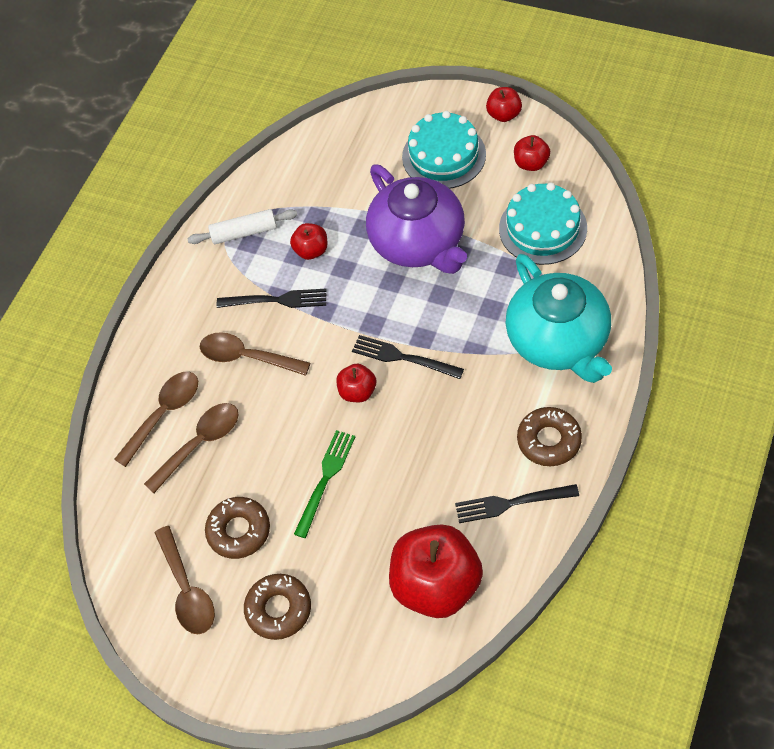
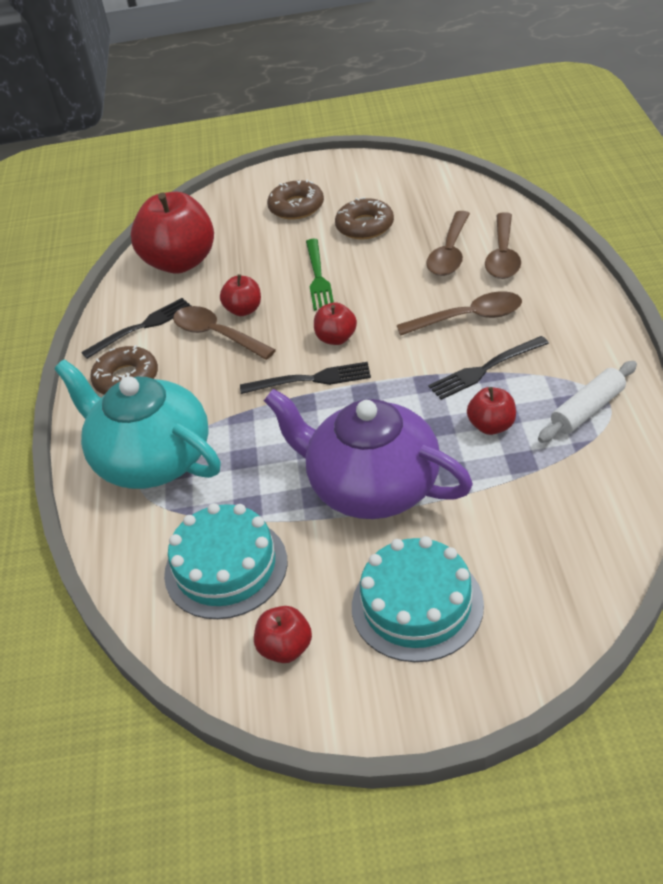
camera: 150 degrees right, 15 degrees down
(187, 589) = (375, 188): brown spoon -> brown spoon (217, 335)
(504, 114) = (370, 709): red apple -> red apple (244, 310)

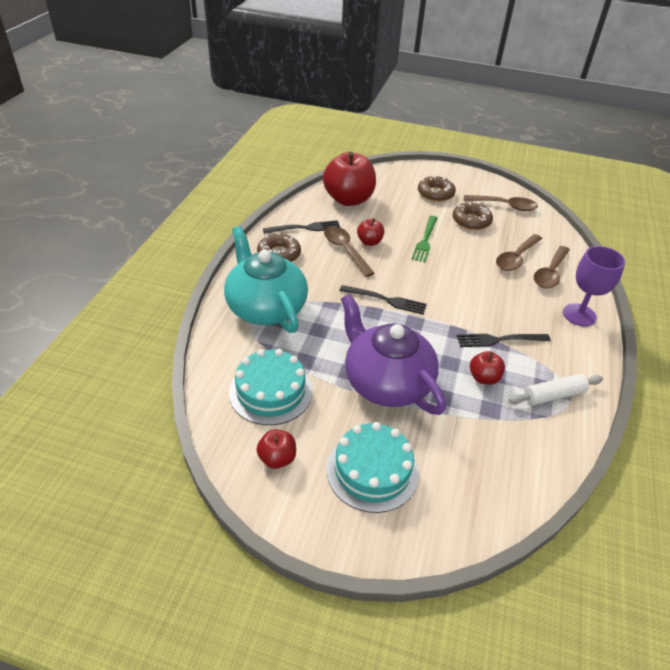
camera: 15 degrees right, 0 degrees up
(336, 338) = (415, 281): red apple -> none
(469, 318) = (506, 303): brown spoon -> brown spoon (504, 206)
(566, 295) = (579, 315): none -> purple goblet

